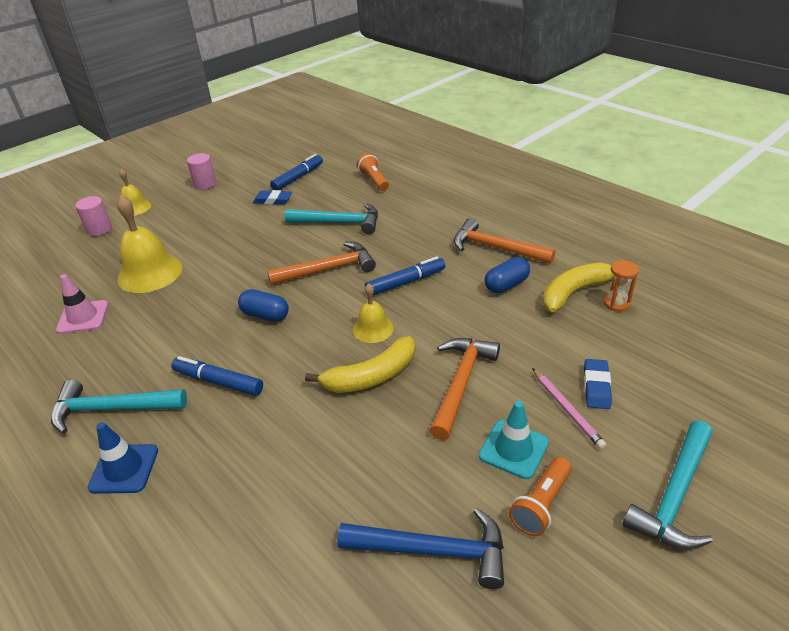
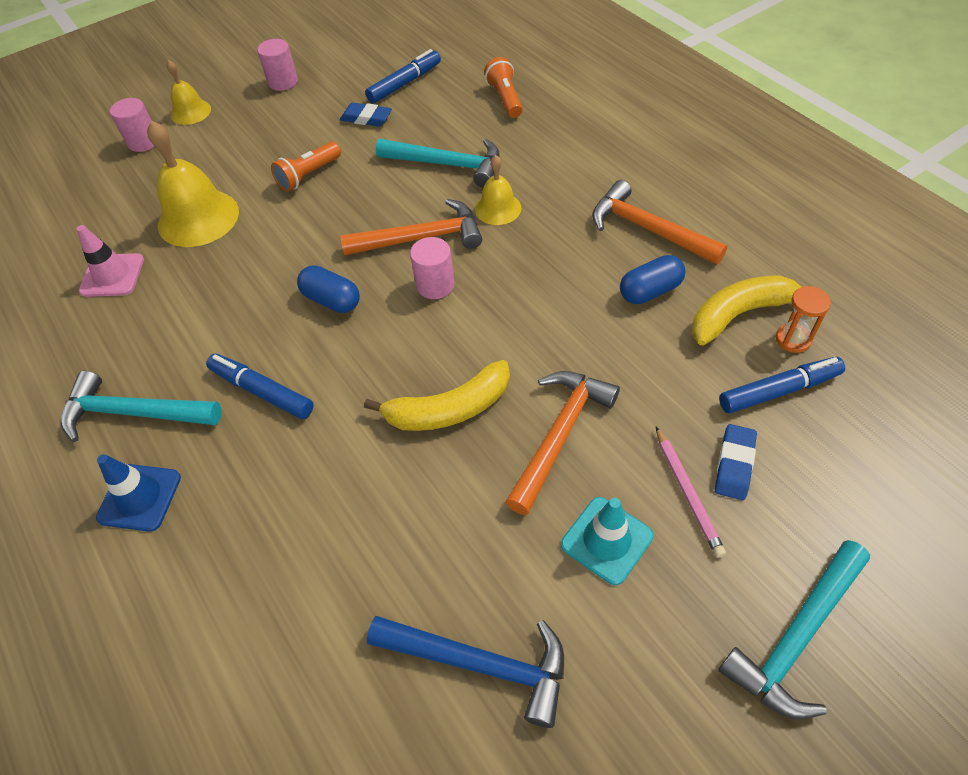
camera: 10 degrees right, 15 degrees up
(344, 297) = (435, 285): none -> pink cylinder
(373, 329) = (463, 338): yellow bell -> yellow bell (498, 208)
(405, 282) = (517, 270): blue marker -> blue marker (779, 391)
(541, 504) = (624, 622): orange flashlight -> orange flashlight (308, 175)

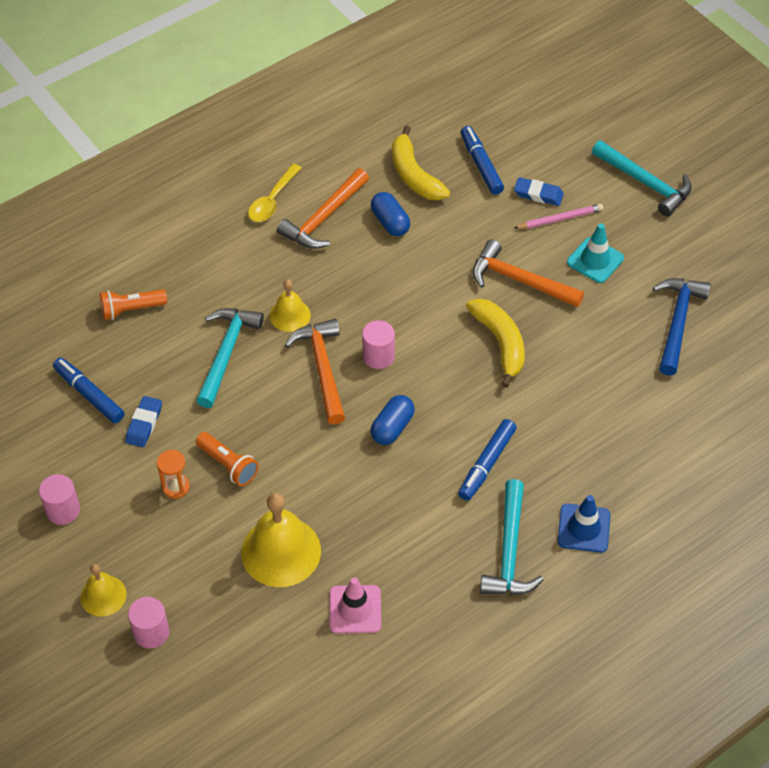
camera: 95 degrees left, 0 degrees up
(668, 185) = (272, 200): none -> yellow spoon
(793, 339) = (438, 151): orange hourglass -> orange hourglass (176, 487)

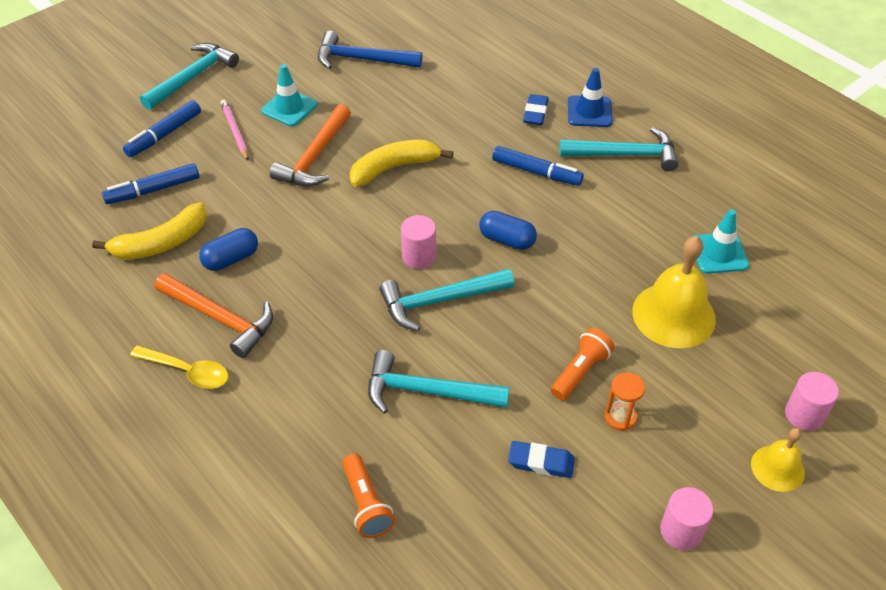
camera: 95 degrees left, 5 degrees down
(89, 394) = (507, 531): blue marker -> blue marker (164, 135)
(290, 315) = (367, 337): yellow bell -> none
(322, 368) = (440, 301): orange hammer -> turquoise hammer
(355, 609) = (718, 253): pink traffic cone -> turquoise traffic cone
(538, 194) = (200, 147): blue eraser -> blue eraser (535, 113)

